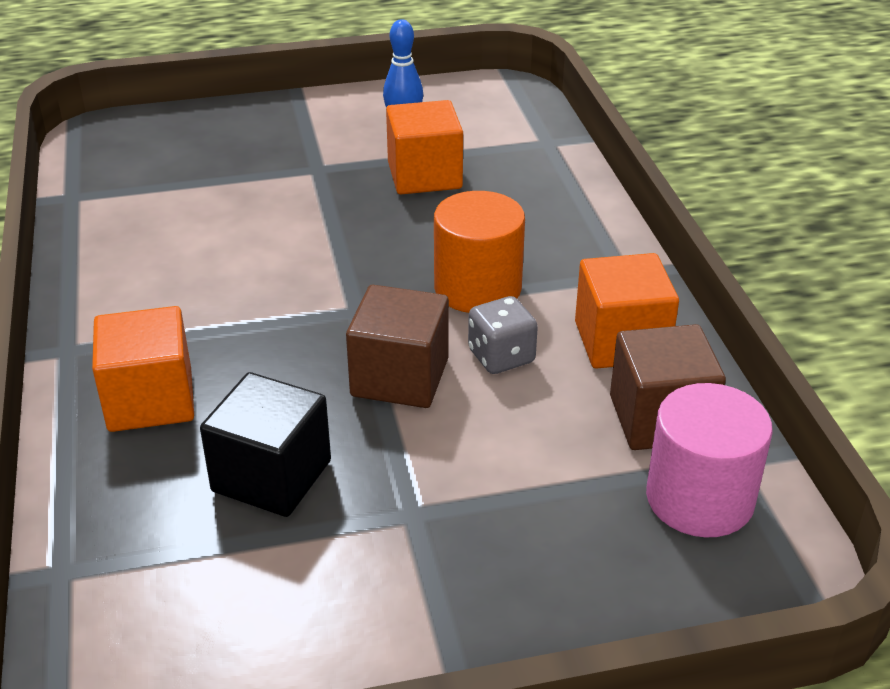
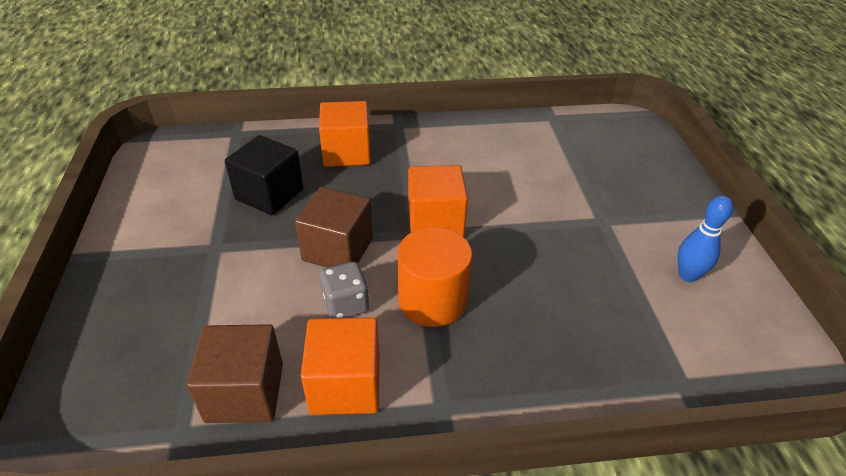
camera: 95 degrees right, 5 degrees up
(424, 175) = (600, 282): orange cube -> orange cube (435, 222)
(699, 498) = (153, 398): pink cylinder -> none

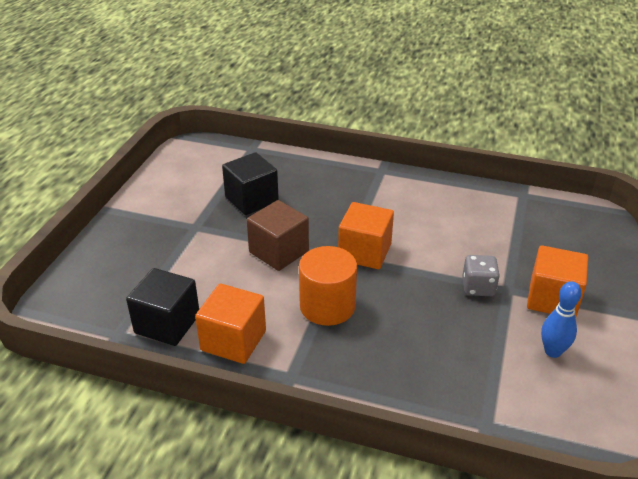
camera: 25 degrees right, 5 degrees down
(245, 392) = (167, 324): brown cube -> black cube
(346, 304) = (263, 290): grey dice -> grey dice (478, 287)
(347, 153) = (326, 183): orange cube -> orange cube (552, 299)

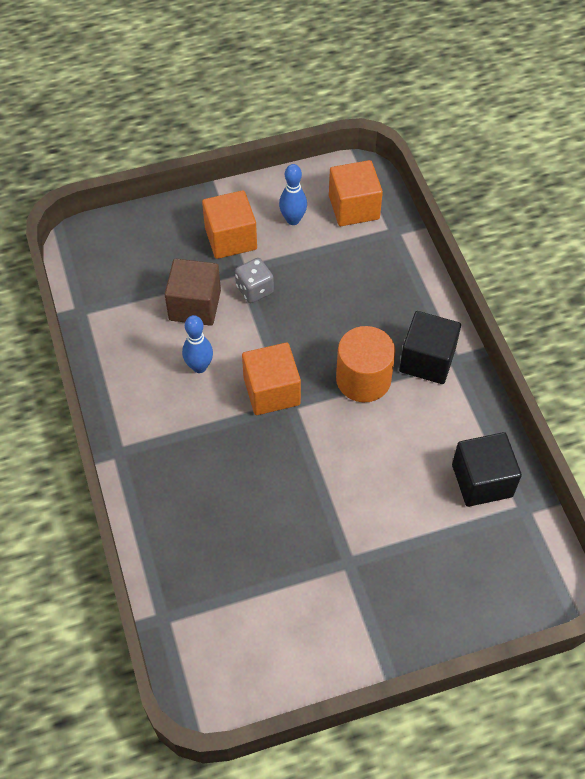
camera: 125 degrees left, 20 degrees up
(233, 340) = (455, 419): orange cube -> orange cube (354, 207)
(251, 200) = (264, 542): black cube -> black cube (427, 360)
(279, 252) = (326, 459): brown cube -> brown cube (195, 305)
(421, 227) = (199, 367): none -> blue bowling pin

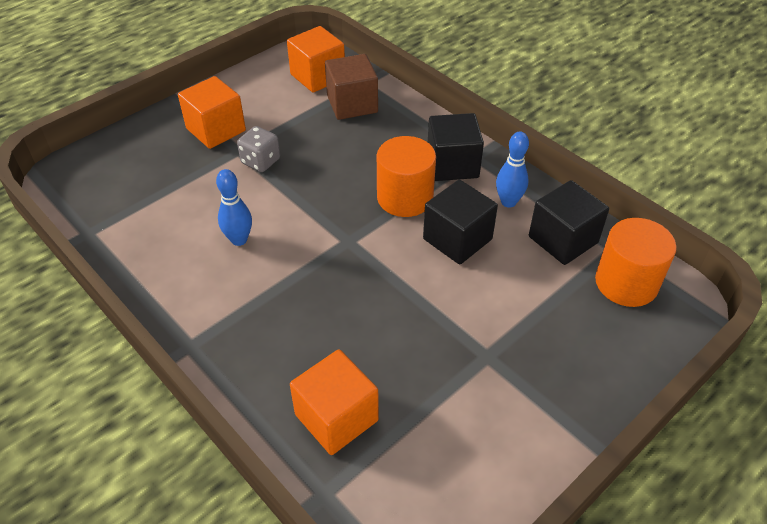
camera: 25 degrees left, 10 degrees down
(195, 305) = (208, 191): brown cube -> brown cube (352, 104)
(271, 391) = (323, 236): orange cube -> orange cube (336, 417)
(293, 220) = (267, 100): blue bowling pin -> blue bowling pin (508, 202)
(386, 441) = (457, 239): none -> black cube
(512, 547) = (626, 283): none -> orange cylinder

